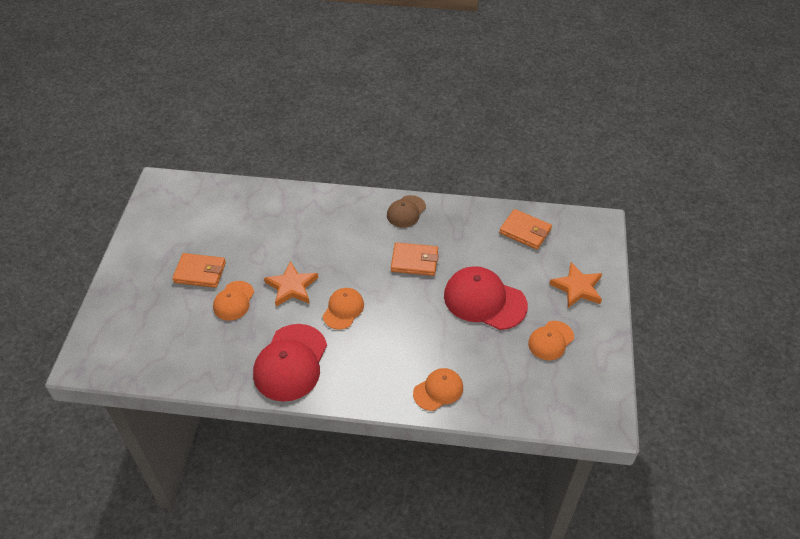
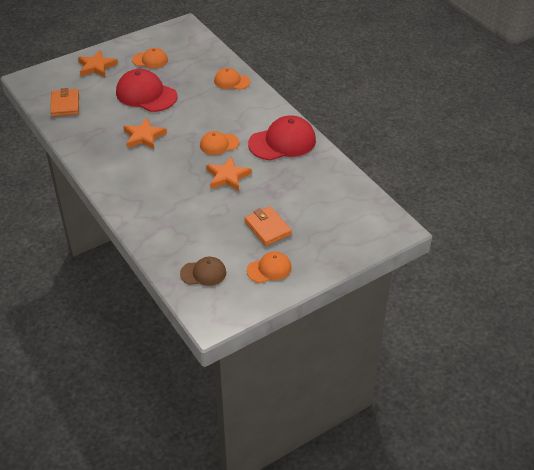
camera: 130 degrees left, 5 degrees down
(234, 301) = (270, 195): orange cap -> orange cap (269, 269)
(406, 211) = (99, 164): brown cap -> brown cap (203, 273)
(414, 261) = (144, 136): orange wallet -> orange star
(484, 300) = (146, 94): red cap -> red cap turned 135 degrees clockwise

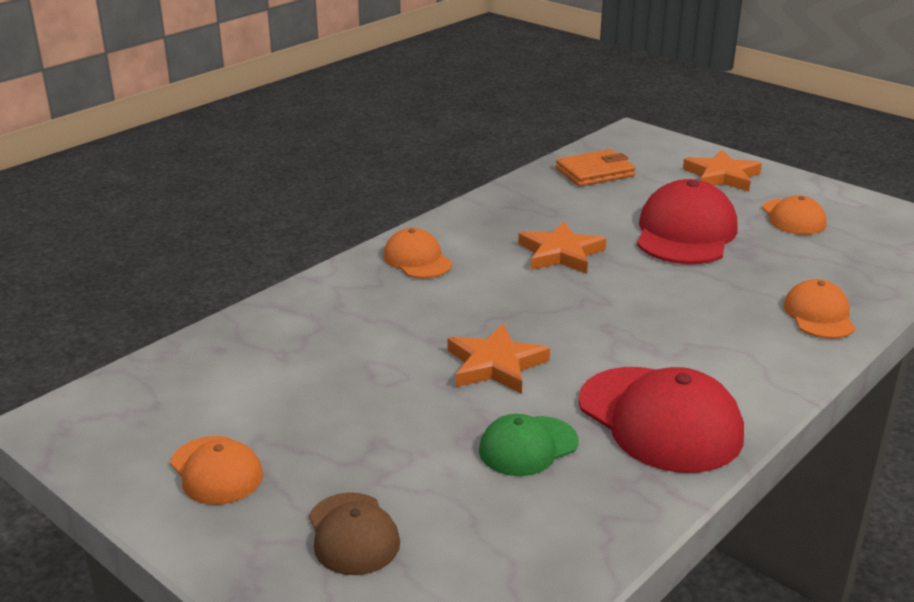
camera: 75 degrees right, 15 degrees down
(203, 273) = (194, 386): brown cap -> brown cap (353, 534)
(219, 144) = (593, 336): orange cap -> orange cap (417, 260)
(267, 228) = (349, 446): orange wallet -> none
(286, 179) = (528, 446): none -> green cap

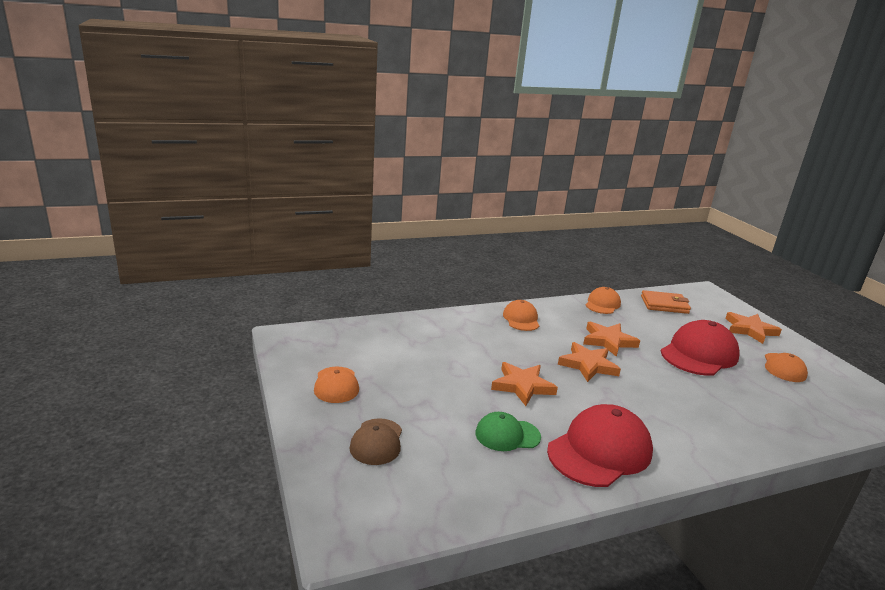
camera: 25 degrees right, 5 degrees down
(559, 300) = (588, 365): none -> orange star
(660, 419) = (600, 451): red cap -> red cap turned 120 degrees counterclockwise
(819, 315) = (759, 430): orange cap -> orange cap (602, 304)

